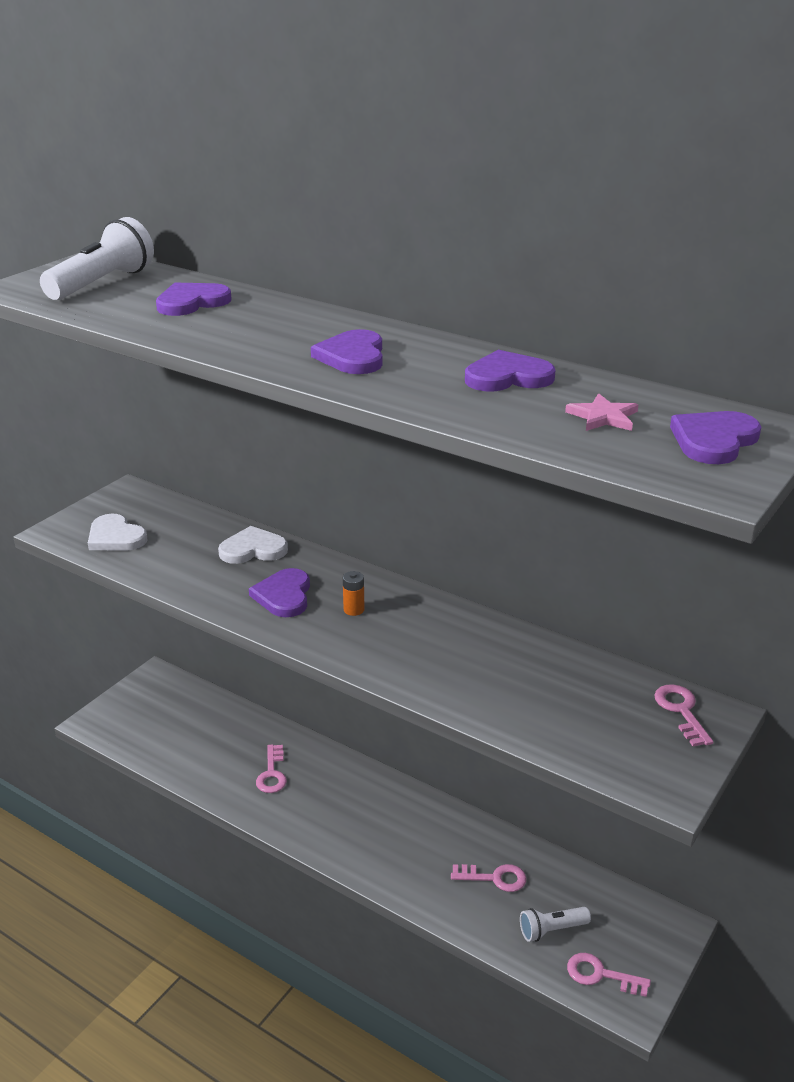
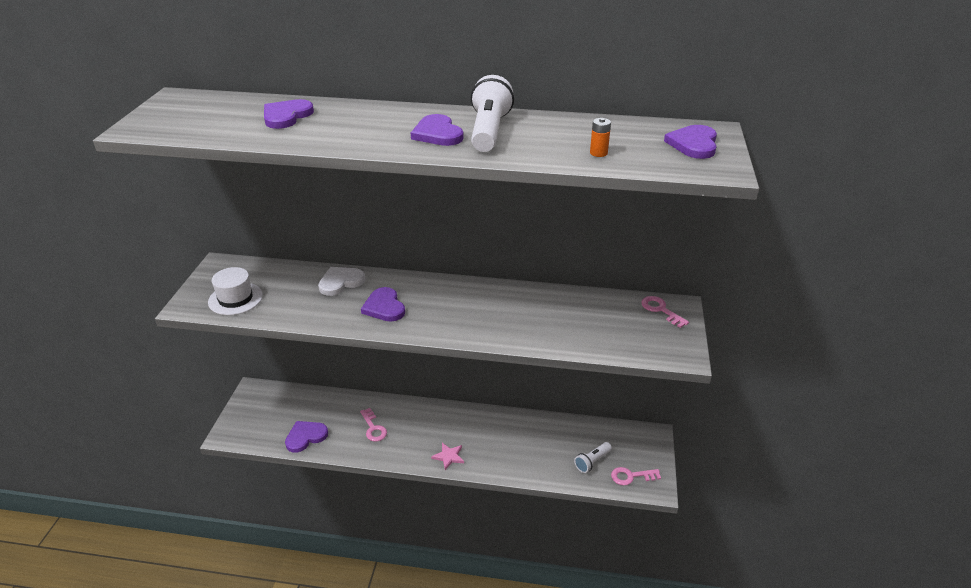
camera: 25 degrees left, 5 degrees up
(102, 283) = (202, 114): white flashlight -> white flashlight (489, 131)
(115, 537) = (235, 299): white heart -> white hat
(354, 610) = (436, 303): orange battery -> orange battery (598, 153)
(494, 878) = (544, 444): pink key -> none
(507, 377) = (545, 128): purple heart -> purple heart (305, 437)
(603, 417) = (623, 142): pink star -> pink star (449, 456)

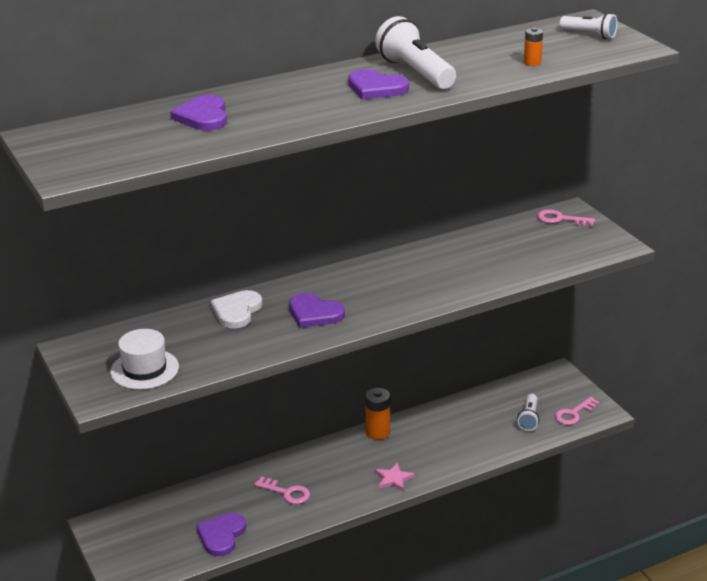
camera: 35 degrees left, 5 degrees down
(475, 414) = (377, 432): none -> orange battery
(693, 144) = (589, 35): purple heart -> white flashlight

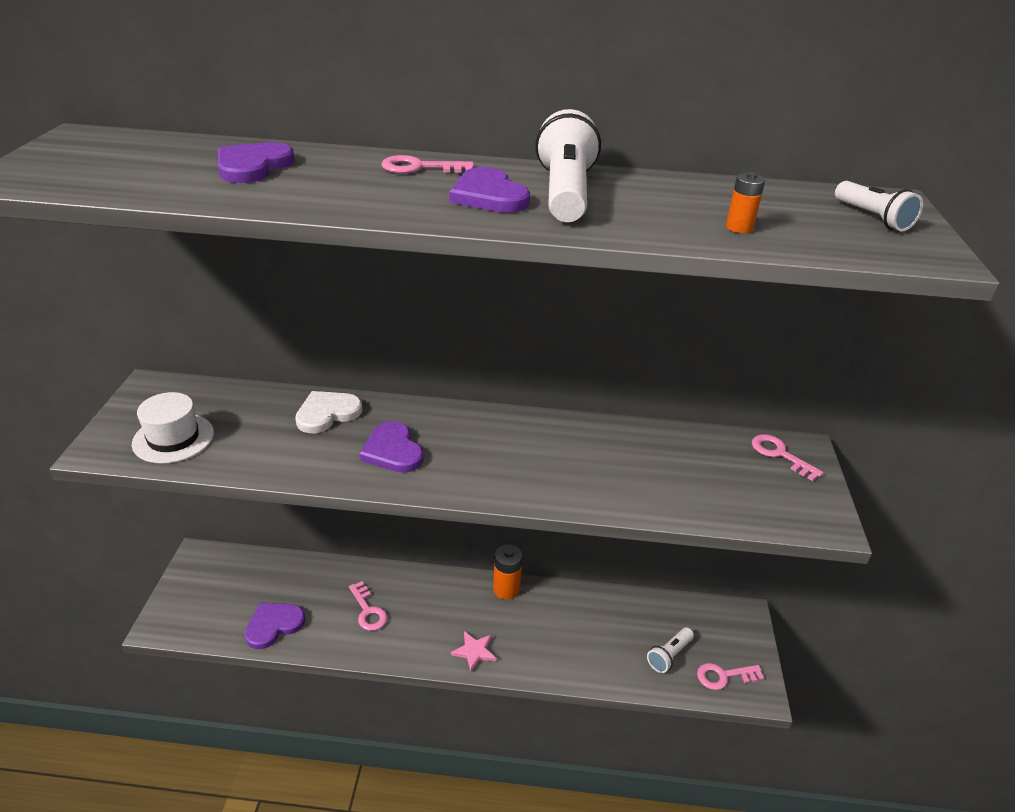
camera: 30 degrees right, 5 degrees up
(306, 84) = (420, 168): none -> pink key

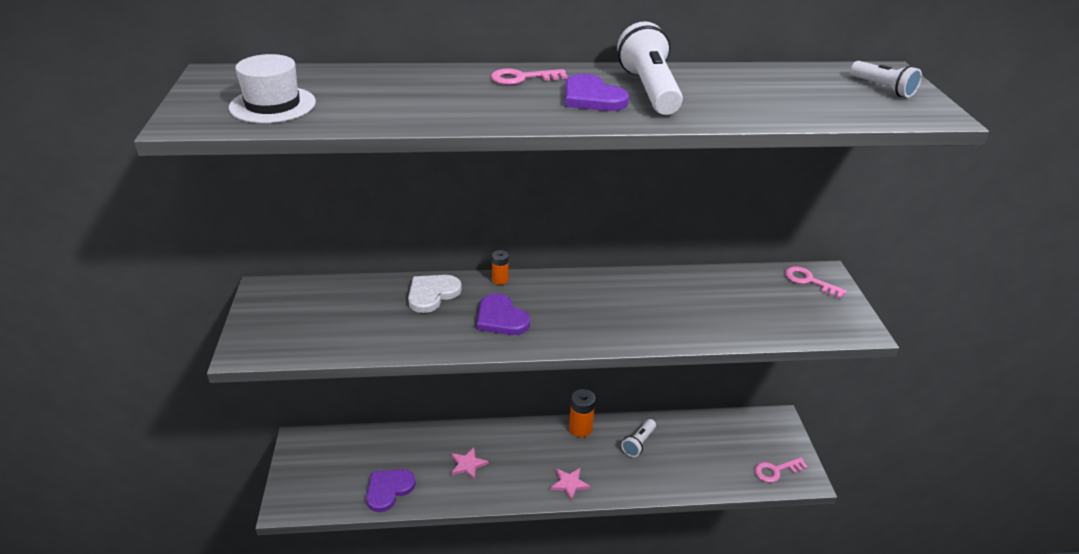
camera: 10 degrees left, 0 degrees up
(173, 438) = (307, 332): white hat -> white hat (273, 105)
(253, 166) = (386, 90): purple heart -> none
(368, 611) = (468, 464): pink key -> pink star
(669, 655) = (729, 461): white flashlight -> white flashlight (638, 443)
(739, 228) = (792, 106): orange battery -> orange battery (500, 280)

